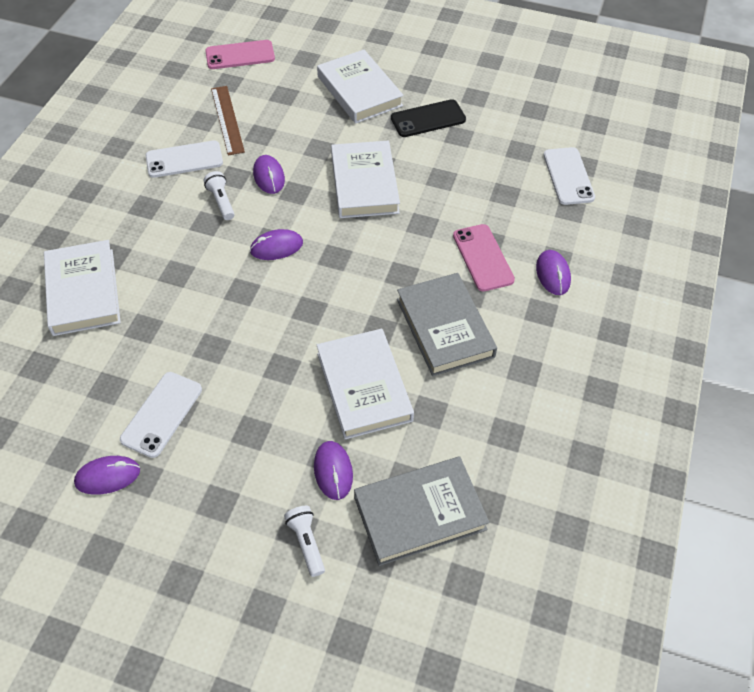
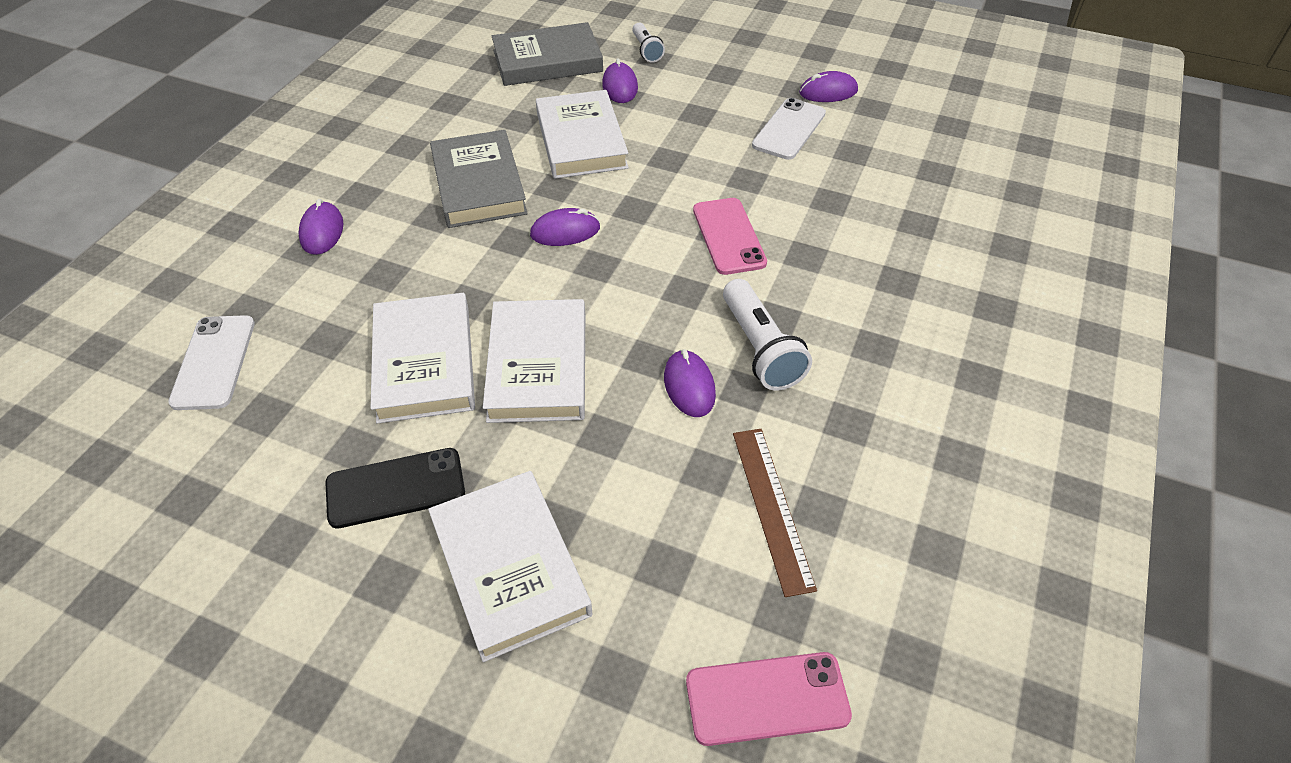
camera: 175 degrees left, 5 degrees down
(83, 291) = (918, 240): white book -> white book (425, 363)
(184, 159) = (834, 425): white phone -> none
(221, 201) = (760, 348): white flashlight -> white flashlight, size x1.64
(276, 247) = (675, 280): purple mouse -> purple mouse (565, 231)
(483, 258) = (401, 254): pink phone -> pink phone (728, 236)

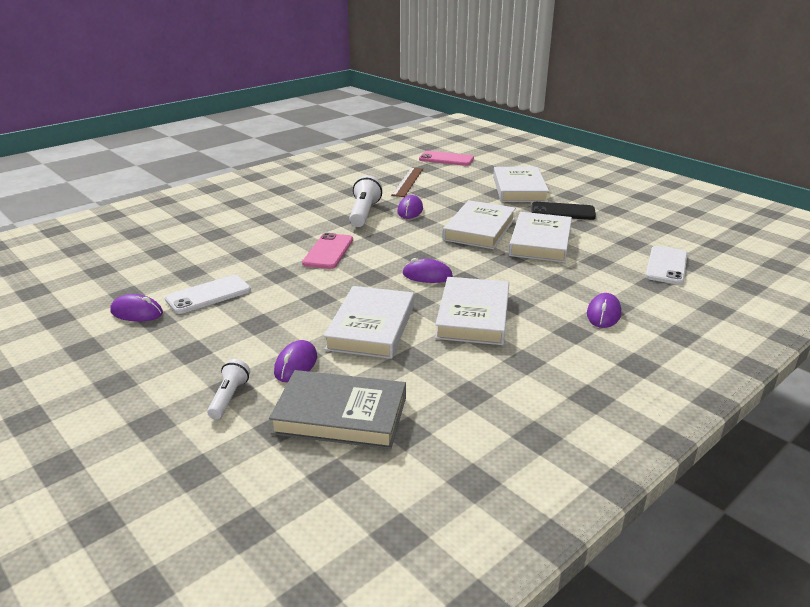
camera: 155 degrees left, 20 degrees down
(478, 185) = (473, 316): grey book -> white book

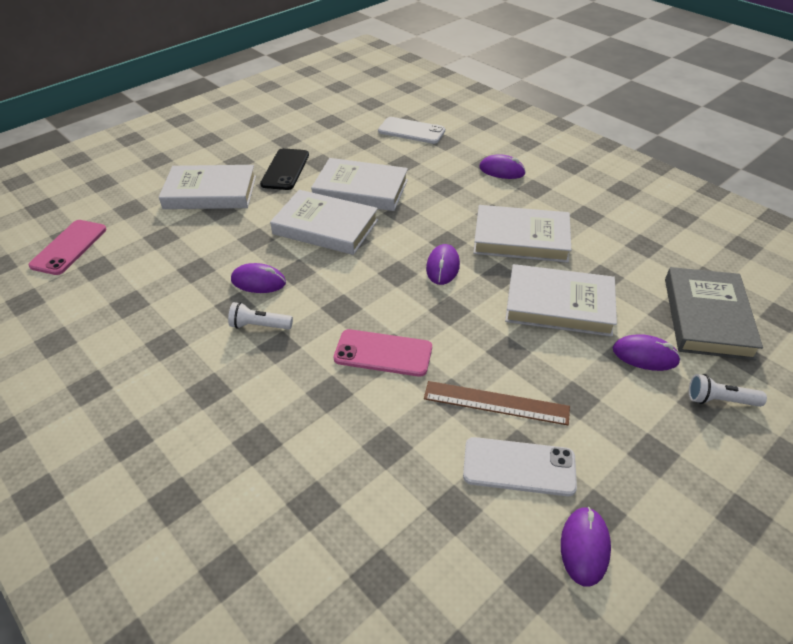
camera: 90 degrees left, 15 degrees up
(208, 295) = (519, 467): white phone -> white phone turned 45 degrees counterclockwise
(364, 213) = (259, 326): white flashlight -> white flashlight, size x0.61
(407, 182) = (149, 285): brown ruler -> brown ruler (496, 403)

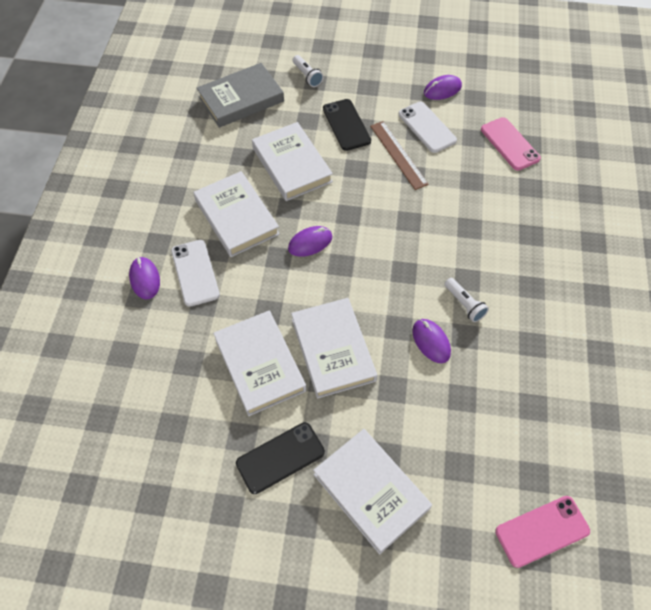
camera: 130 degrees left, 15 degrees up
(383, 353) = (417, 223): pink phone -> pink phone (509, 144)
(411, 131) = (120, 398): white phone -> white phone (195, 273)
(589, 385) = (346, 125): none -> black phone
(645, 355) = (301, 112): purple mouse -> none

